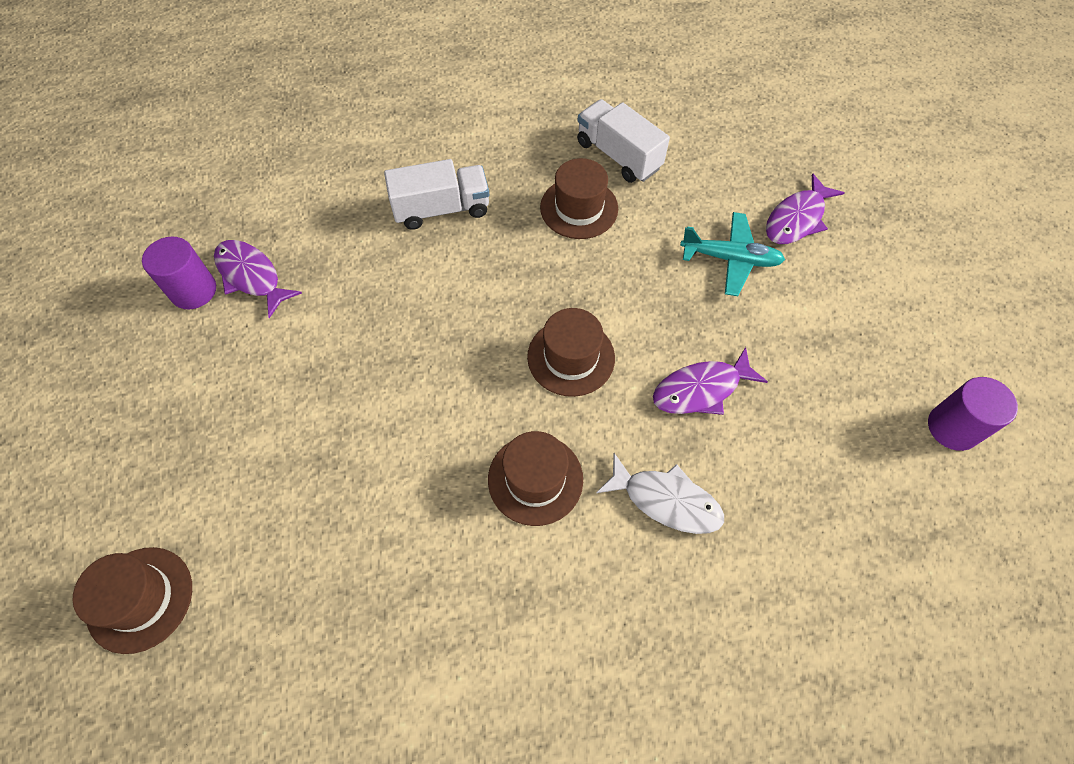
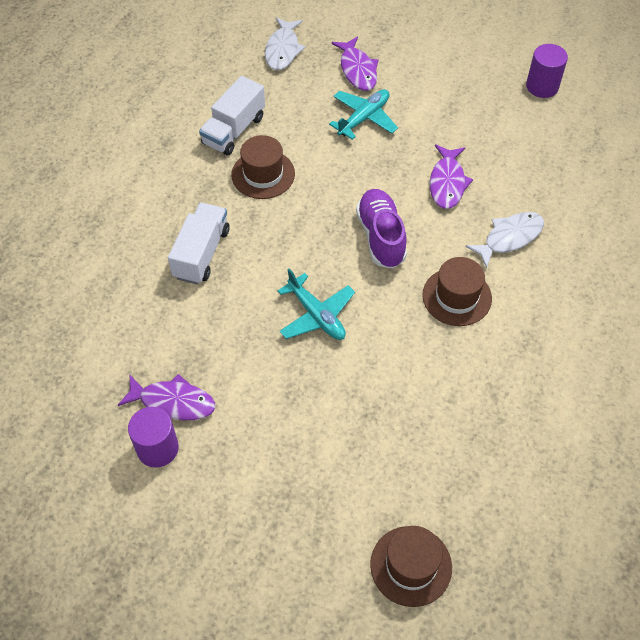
camera: 60 degrees left, 5 degrees down
(251, 276) = (173, 402): purple fish -> purple fish turned 150 degrees counterclockwise
(424, 346) = (316, 315): none -> turquoise plane
(571, 357) = (381, 236): brown hat -> purple shoe
(618, 155) = (234, 130): white truck -> white truck turned 45 degrees counterclockwise
(764, 140) = (283, 50): none -> white fish

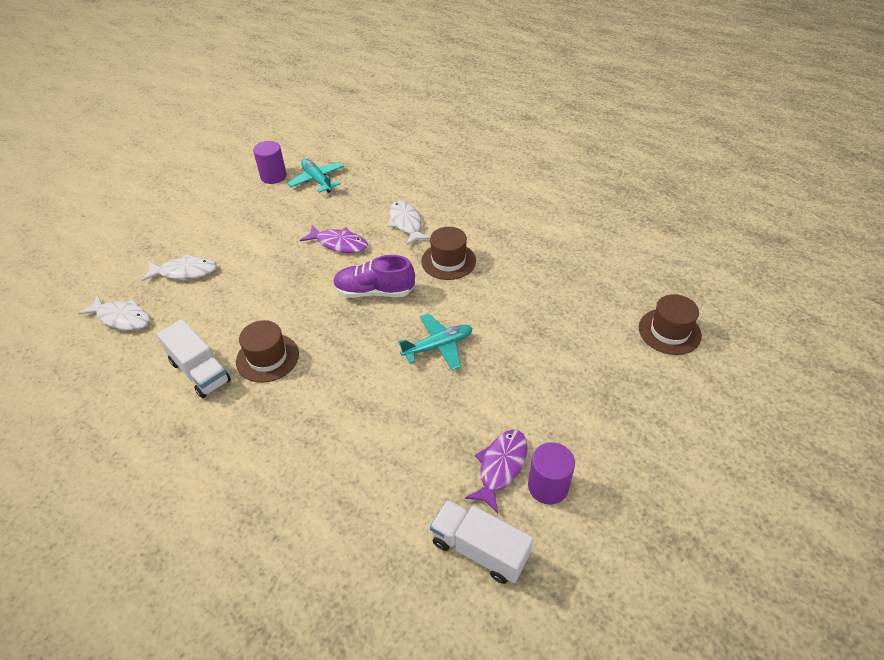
camera: 75 degrees left, 10 degrees down
(201, 253) = (339, 420): white truck -> white truck (479, 549)
(357, 70) = (185, 272): purple fish -> white fish
(364, 118) = (243, 278): turquoise plane -> turquoise plane (317, 180)

